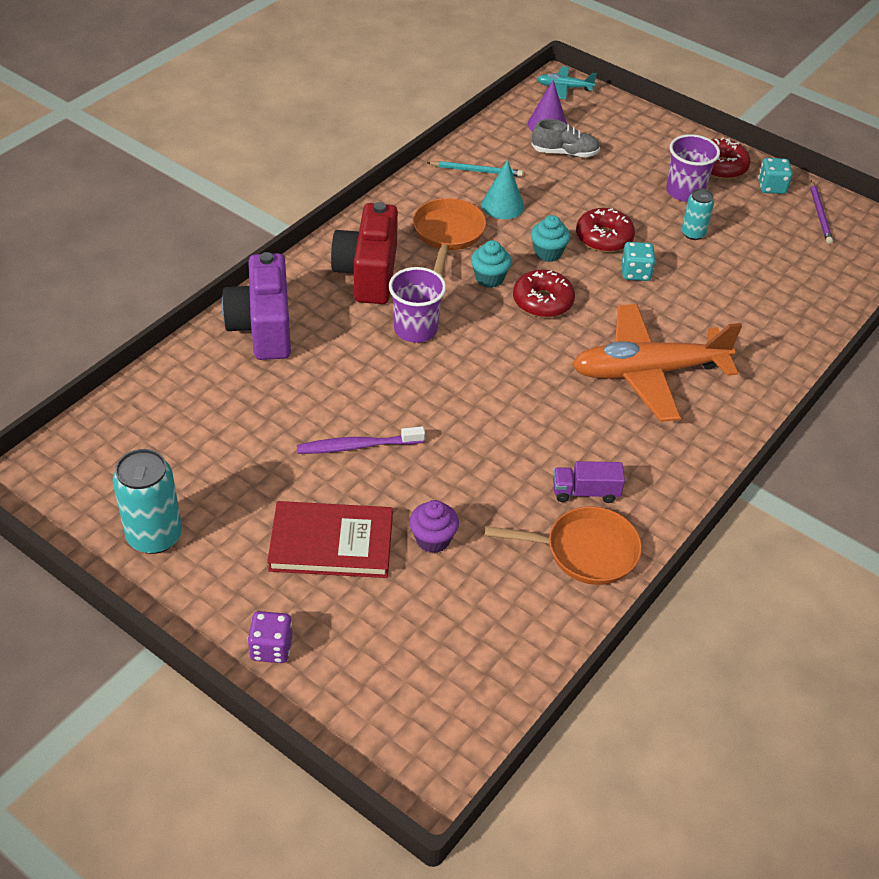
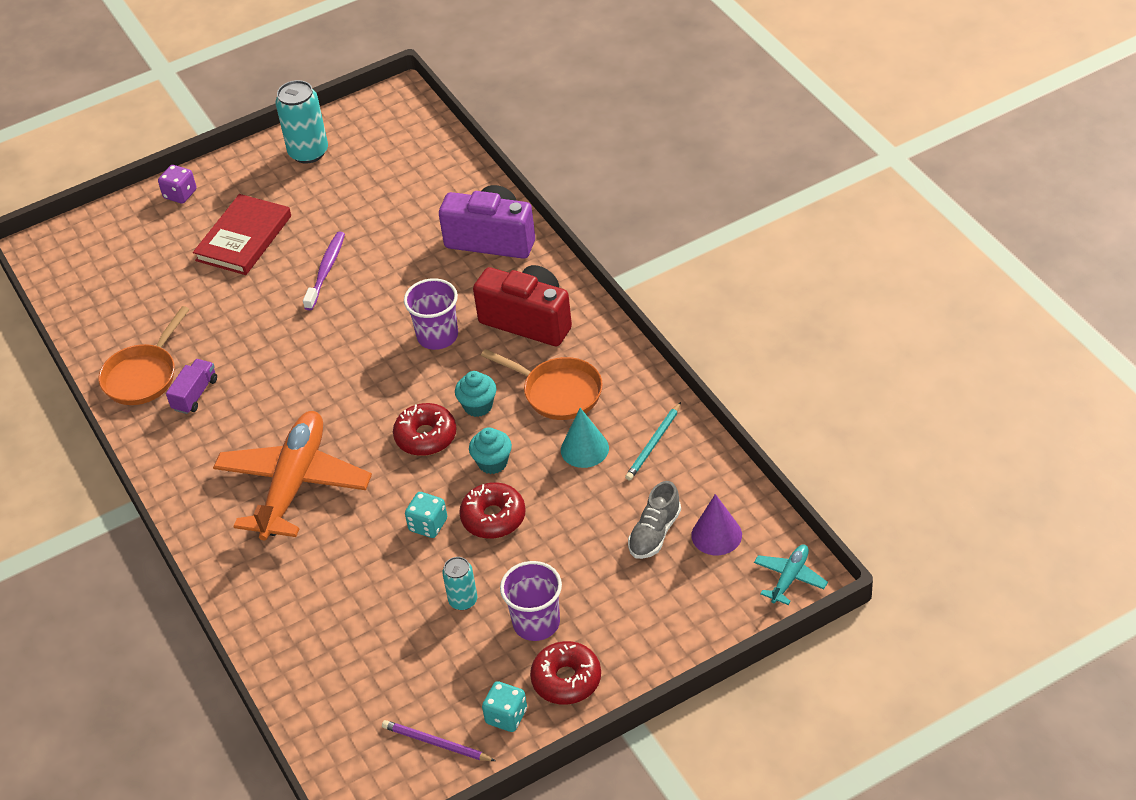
camera: 120 degrees right, 0 degrees up
(433, 539) = (211, 293): purple cupcake -> none

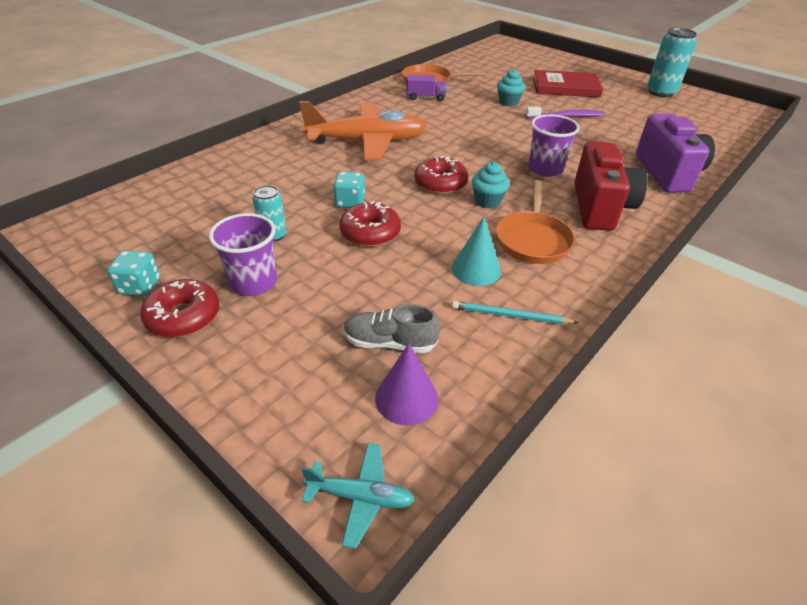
camera: 65 degrees right, 5 degrees down
(180, 194) = (580, 65): purple dice -> none
(436, 743) = (114, 252): purple pencil -> none
(492, 463) = (431, 220): turquoise cupcake -> turquoise cupcake (508, 102)

